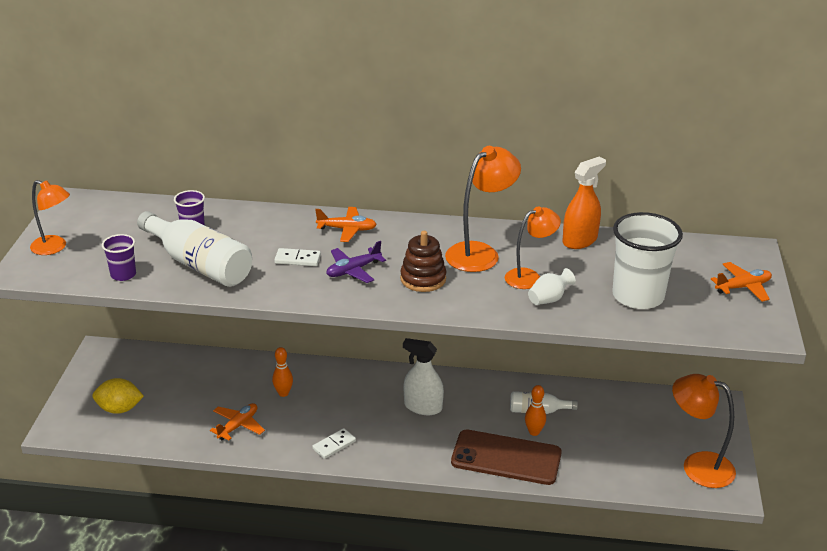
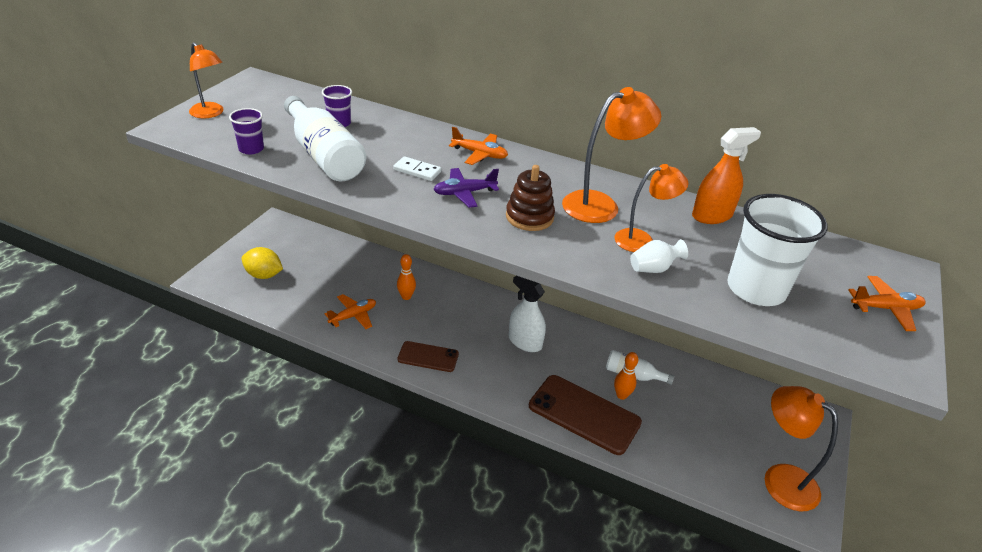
camera: 15 degrees right, 5 degrees up
(334, 445) = (428, 357): white domino -> brown phone

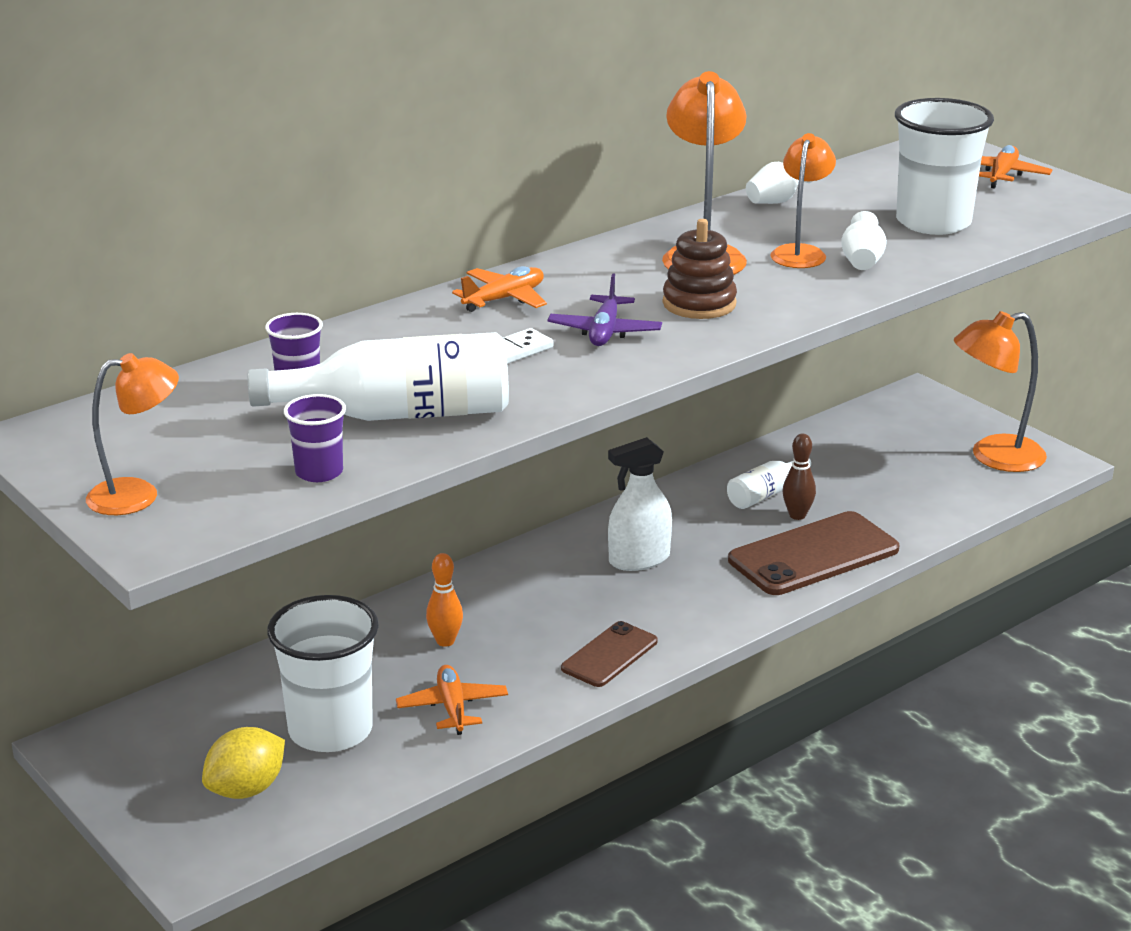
camera: 60 degrees left, 10 degrees down
(317, 284) = (330, 730): none -> white cup
(621, 395) = (797, 515): orange bowling pin -> brown bowling pin
(712, 215) = (776, 201): orange spray bottle -> white vase

